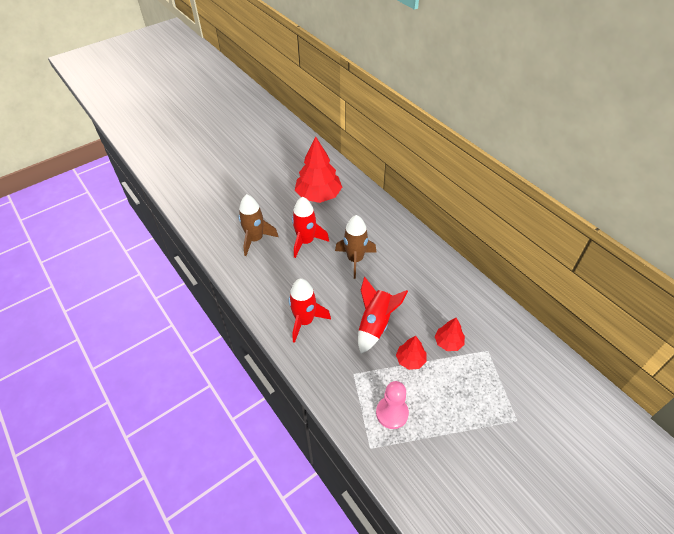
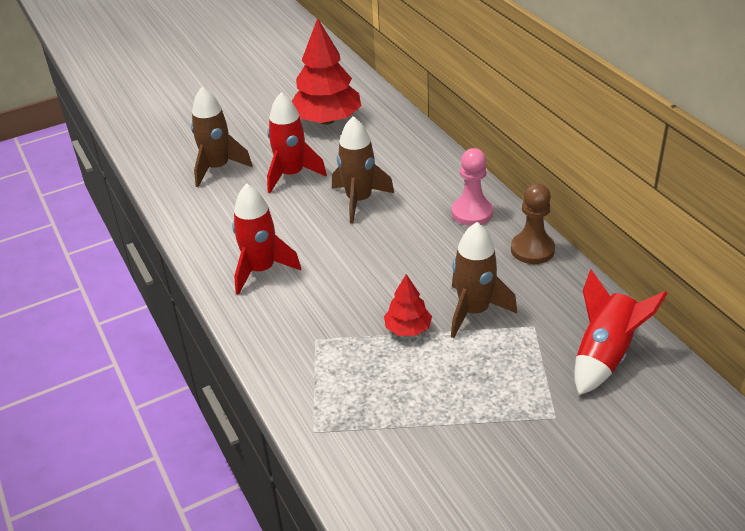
camera: 10 degrees right, 10 degrees down
(375, 324) = (367, 281): red rocket -> red rocket (605, 355)
(392, 413) = (359, 391): pink pawn -> pink pawn (472, 213)
(448, 342) = (474, 311): red tree -> brown rocket
(473, 291) = (532, 249): none -> brown pawn

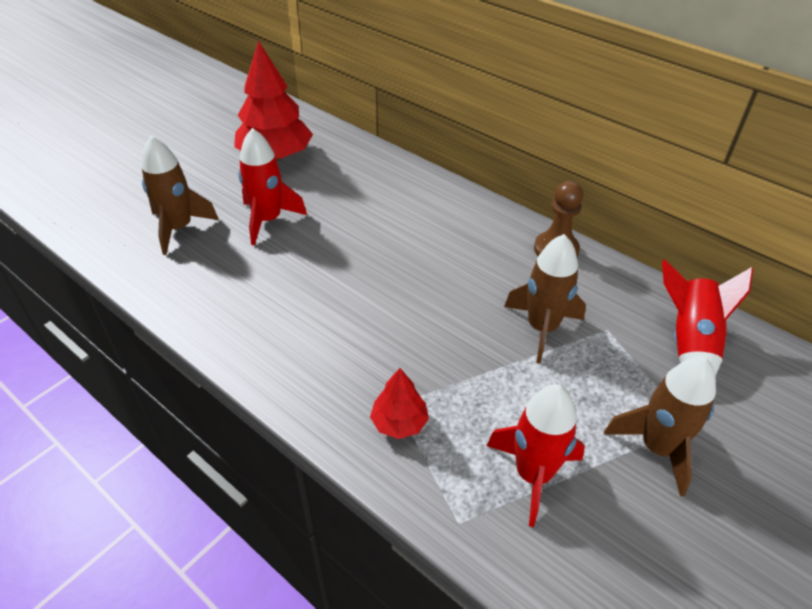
camera: 25 degrees left, 5 degrees up
(261, 270) = (291, 336): red rocket -> red rocket (533, 475)
(359, 200) = (356, 234): brown rocket -> brown rocket (657, 448)
(408, 328) = (488, 365): red tree -> red tree (399, 422)
(472, 213) = (476, 224): pink pawn -> none

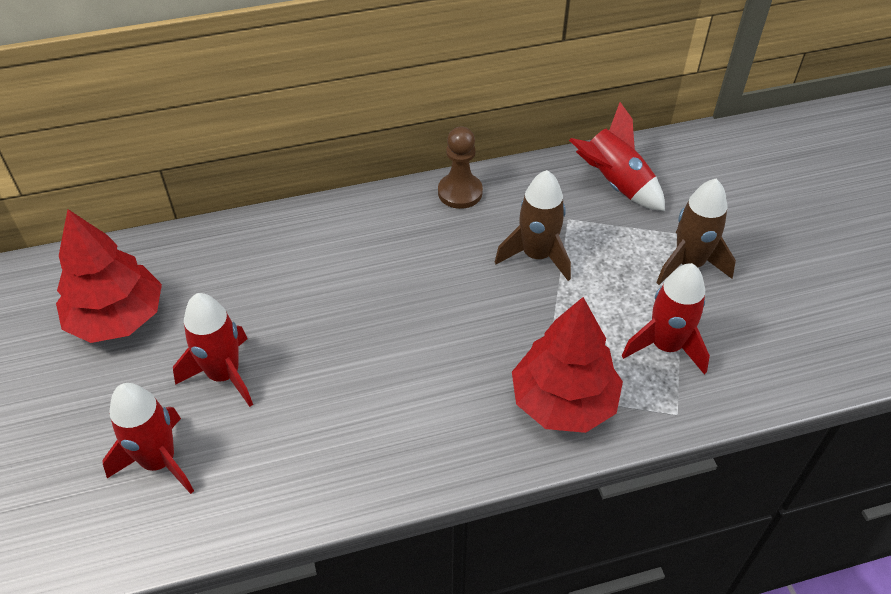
camera: 55 degrees left, 5 degrees up
(179, 228) = (159, 461): brown rocket -> red rocket
(399, 422) = (563, 401): red tree -> red tree, size x1.99

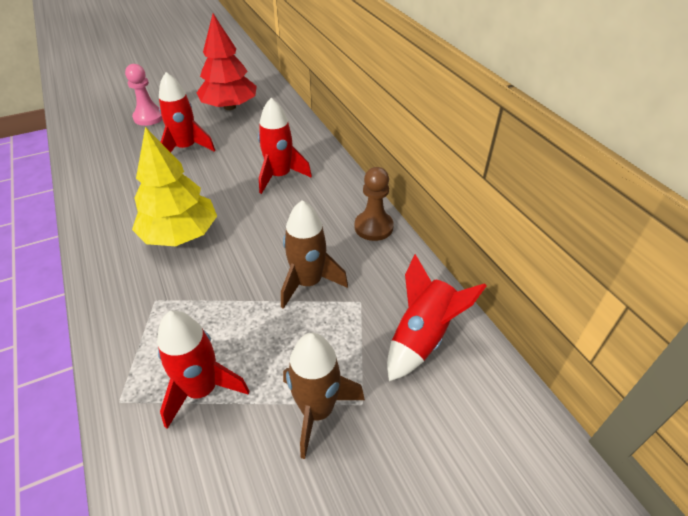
camera: 80 degrees right, 5 degrees down
(97, 435) = (149, 117): none -> pink pawn
(159, 461) = (128, 139): red rocket -> red rocket (280, 176)
(432, 374) = (180, 234): none -> yellow tree
(563, 401) = (145, 313): red tree -> none

